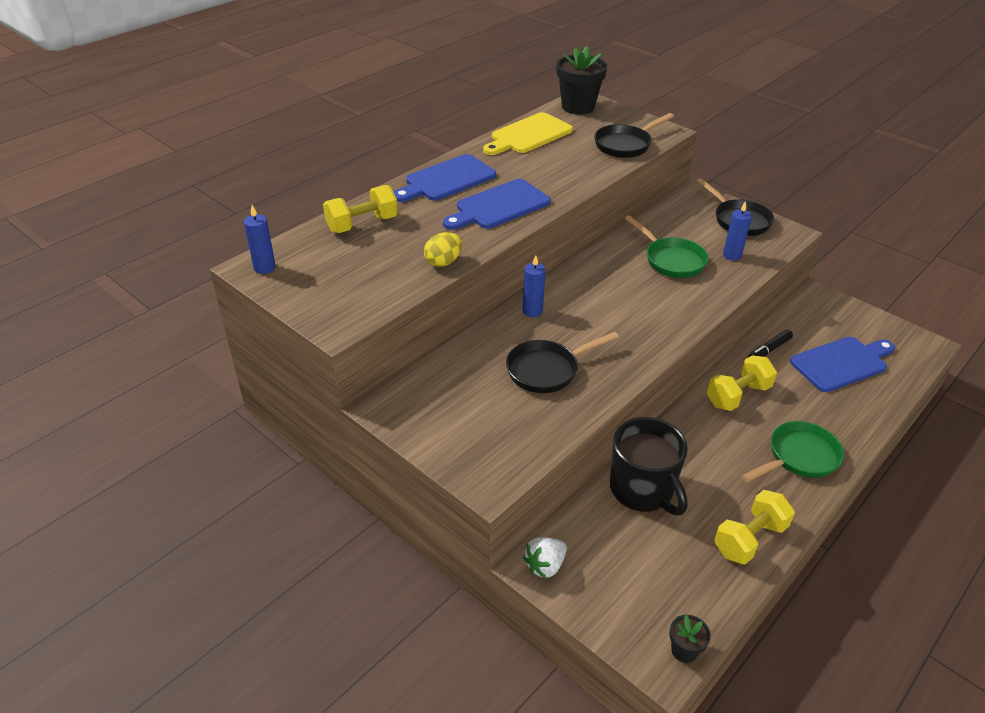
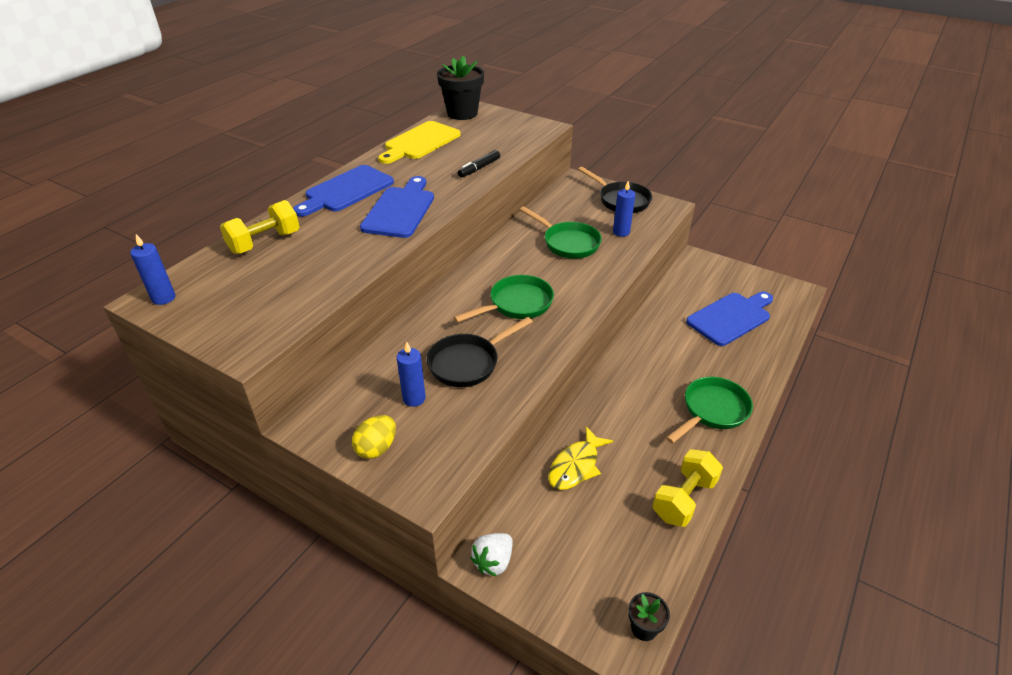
camera: 10 degrees left, 0 degrees up
(443, 262) = (351, 270): yellow egg -> yellow egg (376, 448)
(499, 206) = (400, 210): blue cutting board -> blue cutting board turned 150 degrees clockwise
(532, 311) = (446, 307): blue candle -> blue candle (414, 398)
(605, 318) = (516, 304): none -> green pan
(625, 145) = (511, 142): black pan -> none
(643, 490) = (576, 466): black mug -> yellow fish
(738, 395) = (646, 360): yellow dumbbell -> none
(769, 350) = (666, 314): black marker -> black marker (479, 168)

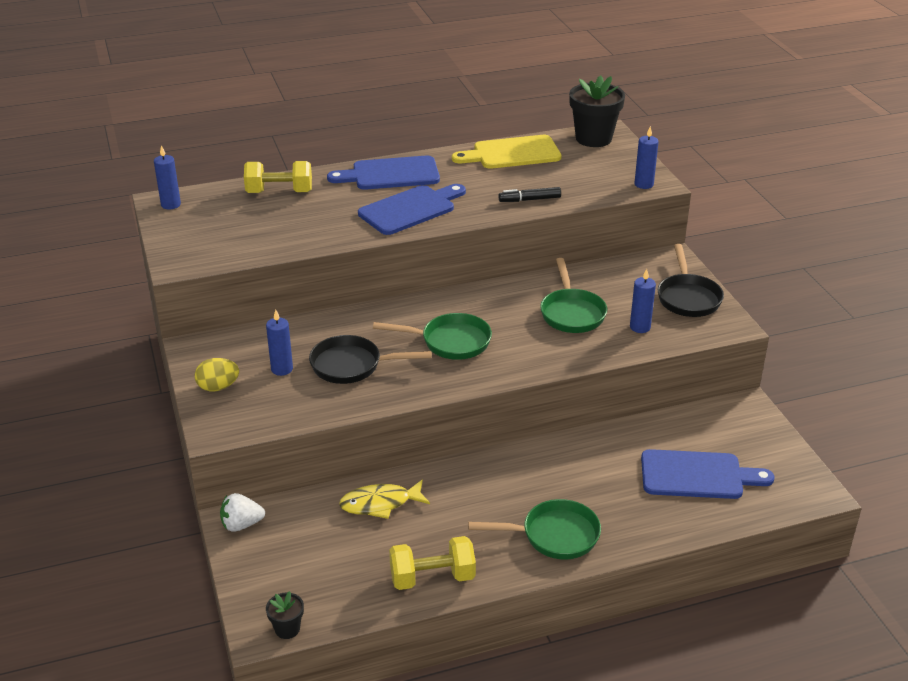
camera: 40 degrees right, 5 degrees down
(538, 130) = (644, 184): none -> blue candle

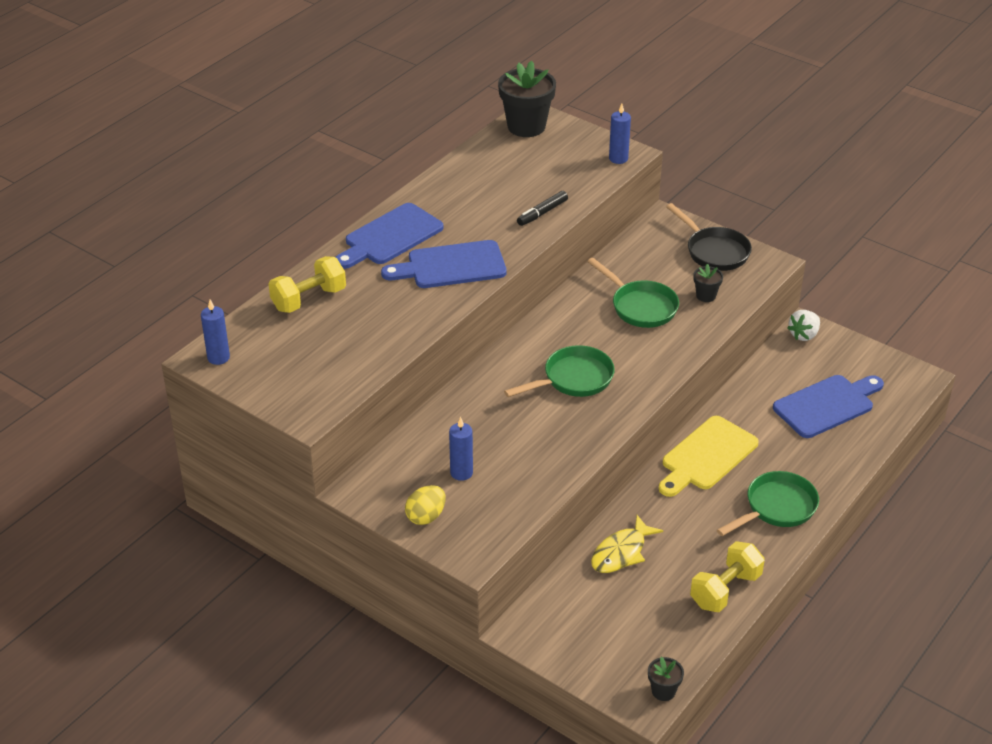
camera: 35 degrees left, 5 degrees up
(241, 524) = (530, 630): white strawberry -> white strawberry (804, 335)
(352, 366) = (517, 440): black pan -> none
(410, 209) = (451, 266): blue cutting board -> blue cutting board turned 120 degrees counterclockwise
(512, 153) = (473, 170): yellow cutting board -> yellow cutting board (706, 456)
(640, 327) = (706, 296): blue candle -> black flower pot

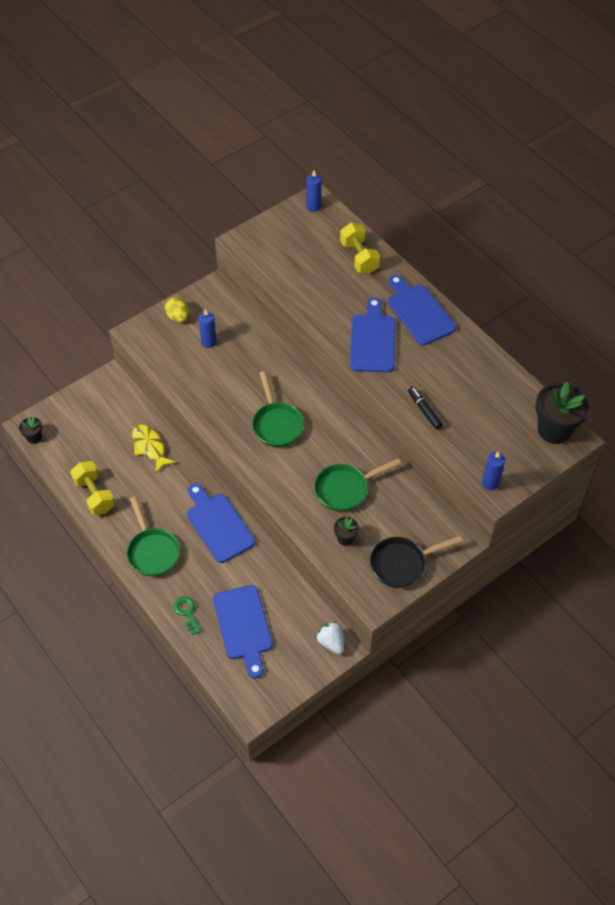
camera: 105 degrees right, 15 degrees up
(706, 456) = (218, 525): yellow cutting board -> blue cutting board
(839, 456) = (187, 613): none -> green key

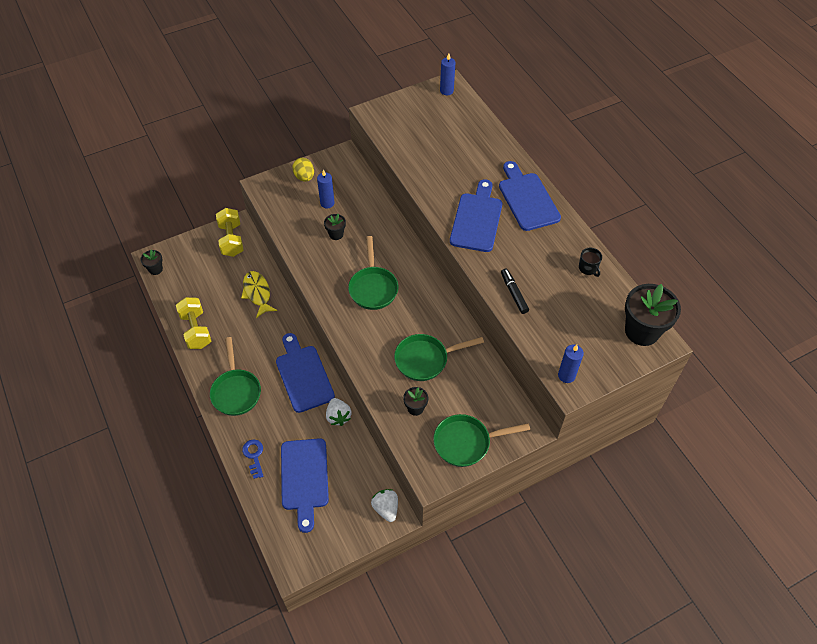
camera: 10 degrees right, 0 degrees up
(187, 613) = (254, 456): green key -> blue key
(225, 374) = (336, 234): none -> black flower pot
(263, 560) = (338, 416): none -> white strawberry
(359, 257) = (480, 141): yellow dumbbell -> yellow dumbbell (231, 240)
(402, 564) = (466, 443): black pan -> green pan
(492, 375) = (588, 268): none -> black mug

